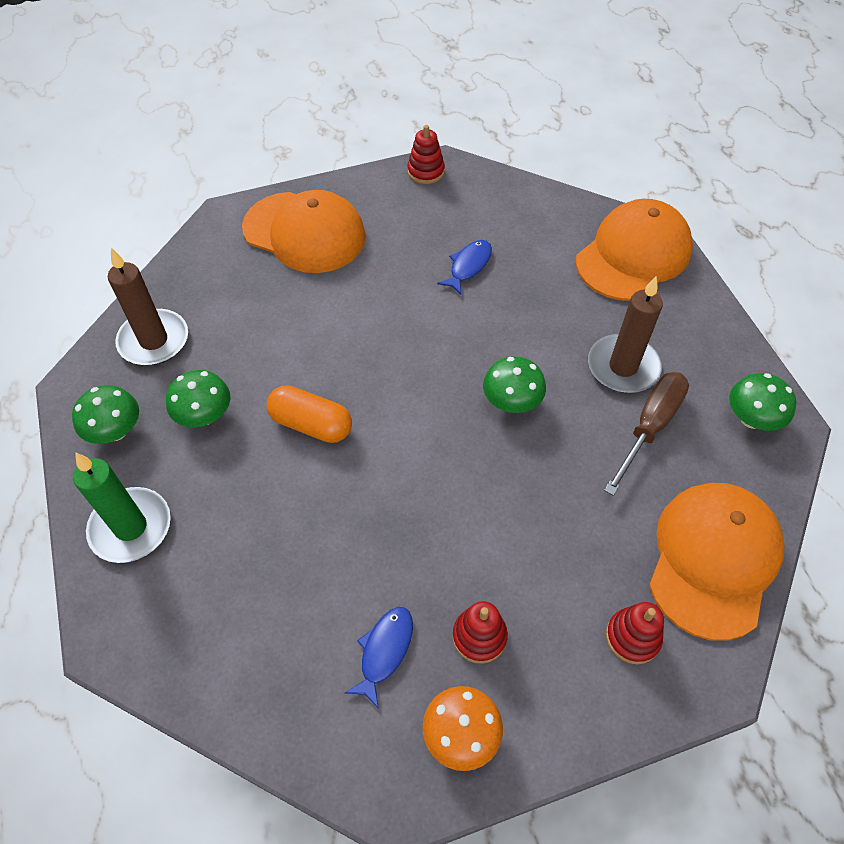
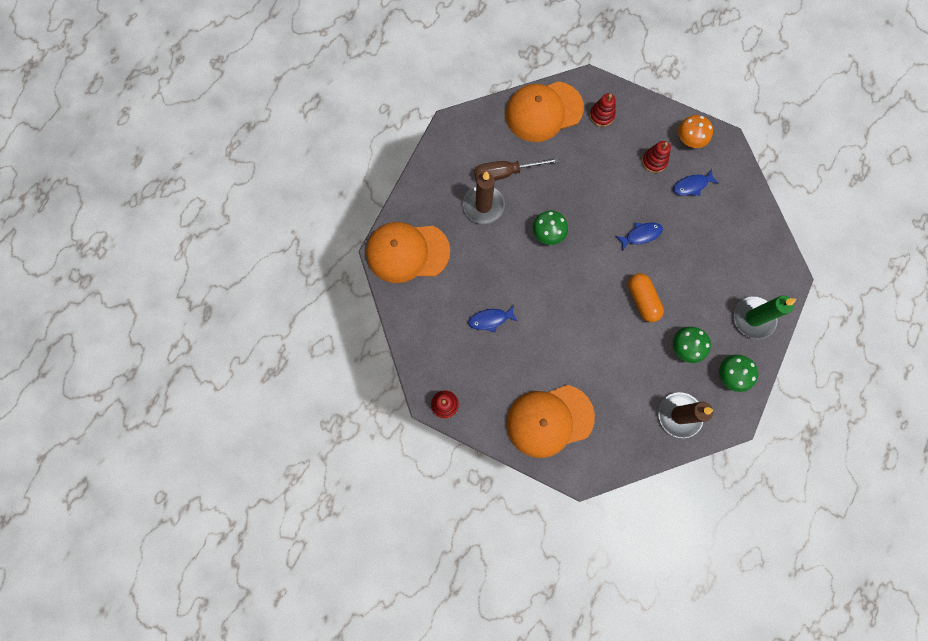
camera: 135 degrees left, 20 degrees up
(304, 232) = (549, 420): orange cap -> orange cap turned 90 degrees counterclockwise
(391, 504) = (641, 235): none -> blue fish
(751, 418) = (461, 140): green mushroom -> none

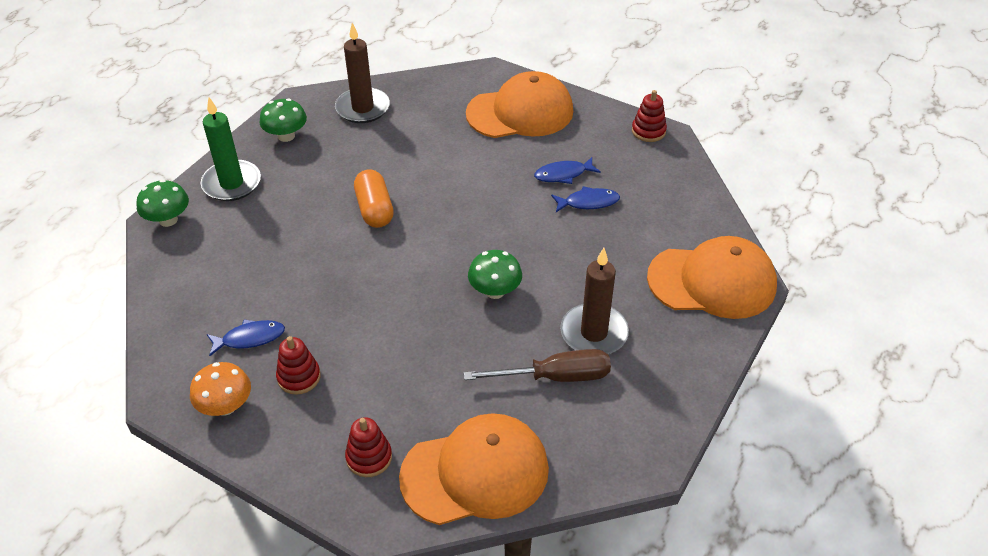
camera: 175 degrees left, 30 degrees down
(641, 235) = (353, 280): blue fish -> blue fish (563, 174)
(685, 347) = (333, 162): green mushroom -> green mushroom (168, 220)

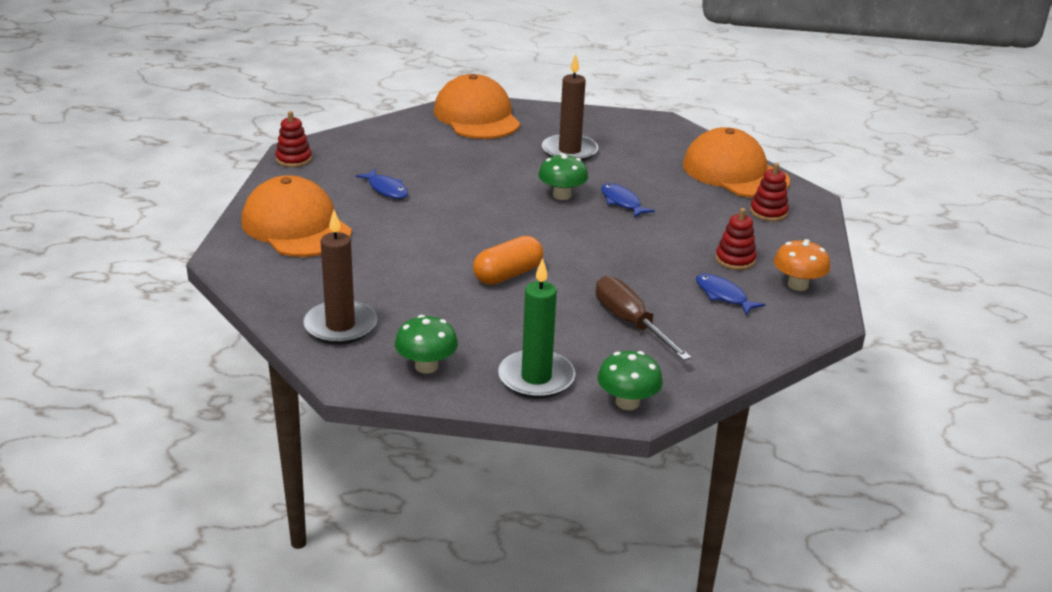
camera: 115 degrees left, 15 degrees down
(555, 377) = (625, 159): brown screwdriver -> brown screwdriver (630, 323)
(588, 202) = (418, 173): blue fish -> blue fish (622, 202)

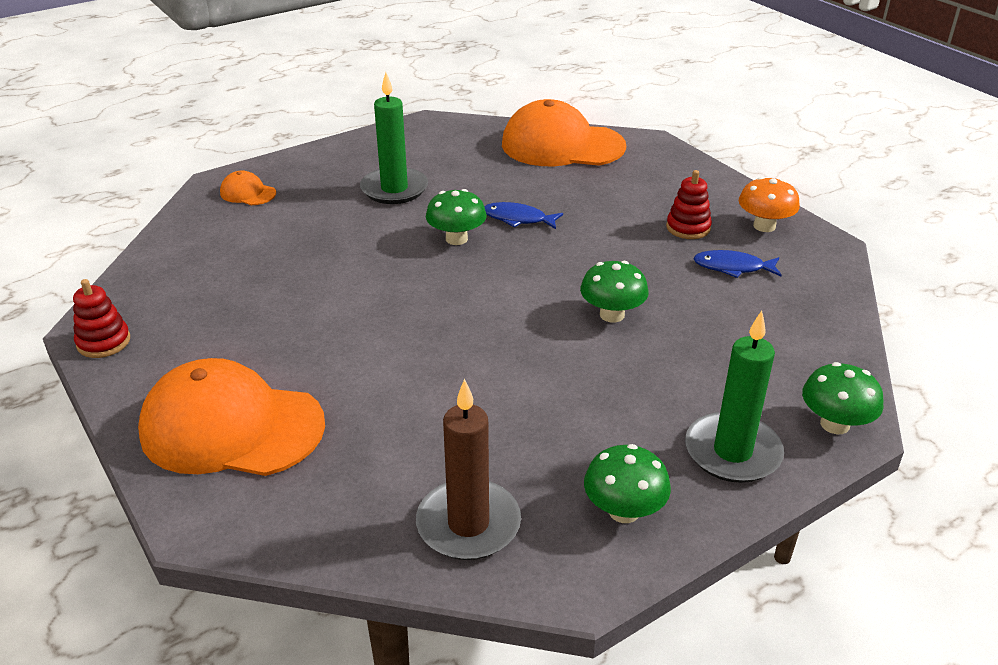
camera: 40 degrees left, 5 degrees up
(386, 189) = (271, 323): blue fish -> none
(477, 117) = (248, 193): orange cap -> orange cap, size x0.44
(508, 275) = (537, 353): orange capsule -> none
(569, 151) = (394, 189): brown candle -> green candle
(588, 279) = (612, 315): none -> green mushroom
(630, 323) = (711, 339): brown screwdriver -> none
(768, 212) = (642, 170): red stacking toy -> none

